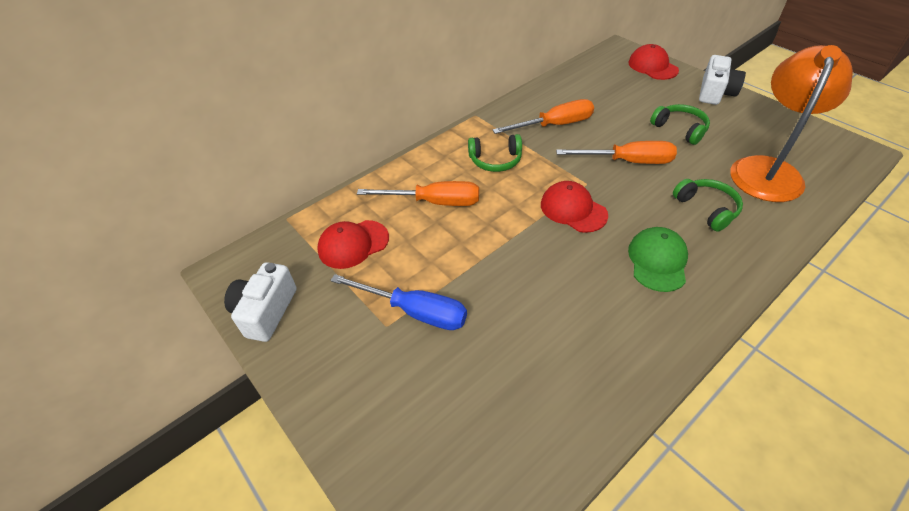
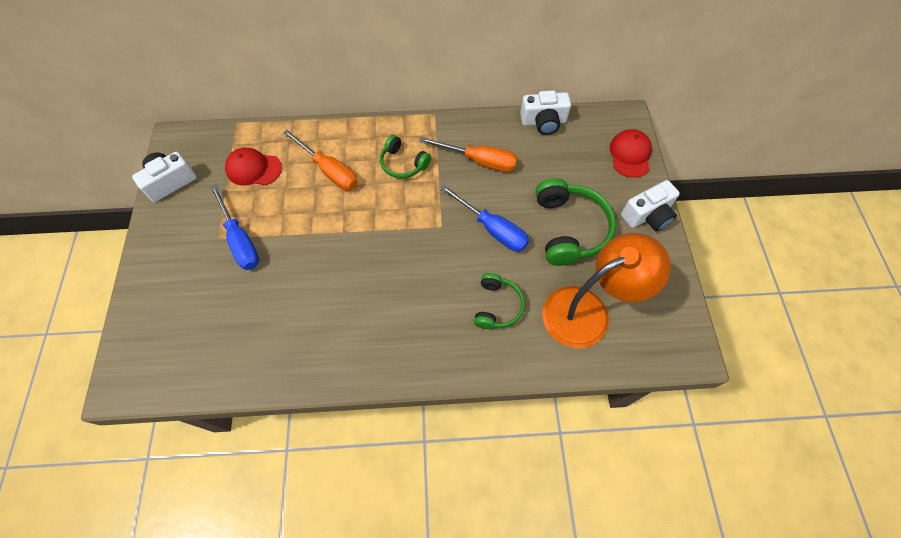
camera: 35 degrees right, 15 degrees up
(567, 78) = (543, 122): none -> white camera
(573, 209) = (407, 239): red cap -> none
(628, 161) = (492, 229): orange screwdriver -> blue screwdriver
(657, 261) = (413, 316): green cap -> none
(680, 129) = (569, 229): green headphones -> green headphones, size x1.68

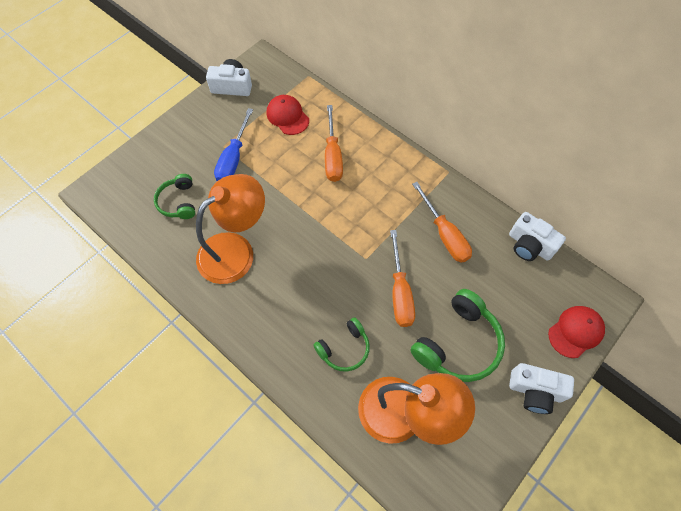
camera: 45 degrees right, 0 degrees up
(326, 312) = (235, 250): none -> orange lamp
(403, 164) = (387, 191): green headphones -> green headphones (178, 202)
(492, 229) = (400, 292): blue screwdriver -> orange screwdriver

